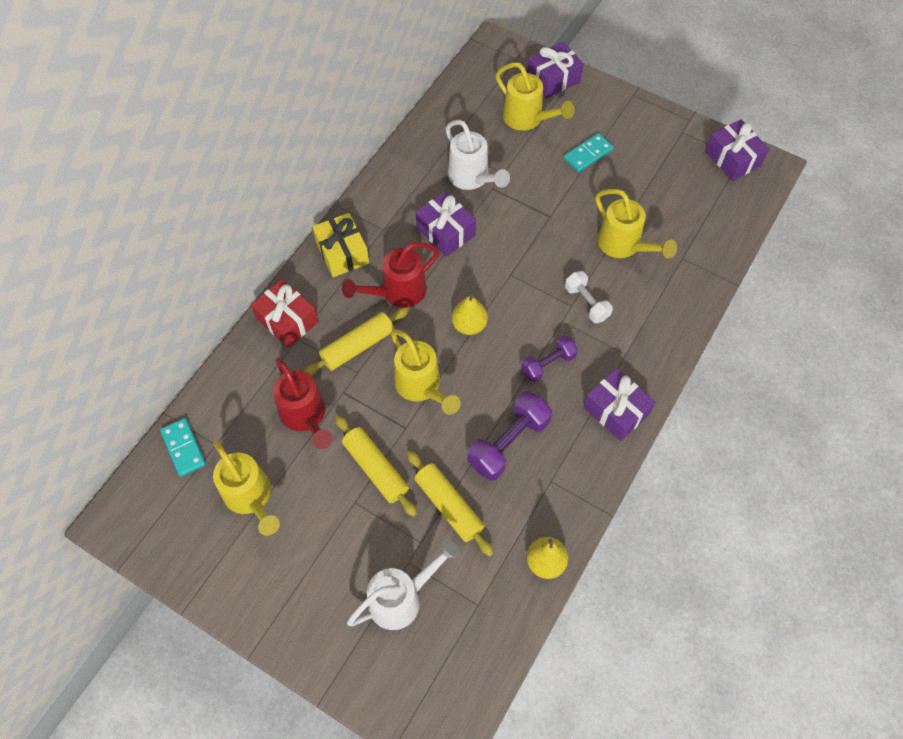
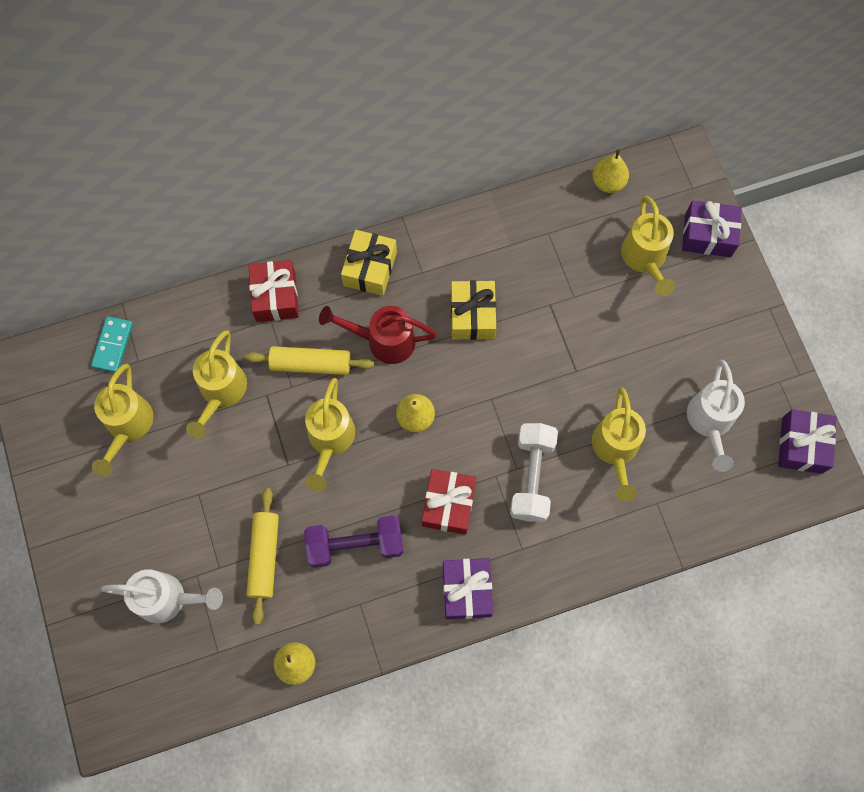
camera: 40 degrees right, 10 degrees up
(305, 416) = (221, 392): red watering can -> yellow watering can
(376, 468) = (236, 480): yellow rolling pin -> none
(445, 231) = (472, 315): purple gift -> yellow gift
(458, 90) = (608, 182): none -> yellow pear
(472, 178) = (541, 281): white watering can -> white watering can (710, 422)
(548, 364) = (448, 504): purple dumbbell -> red gift
(586, 303) = (532, 477): white dumbbell -> white dumbbell, size x1.58
(588, 154) = (667, 336): turquoise domino -> none

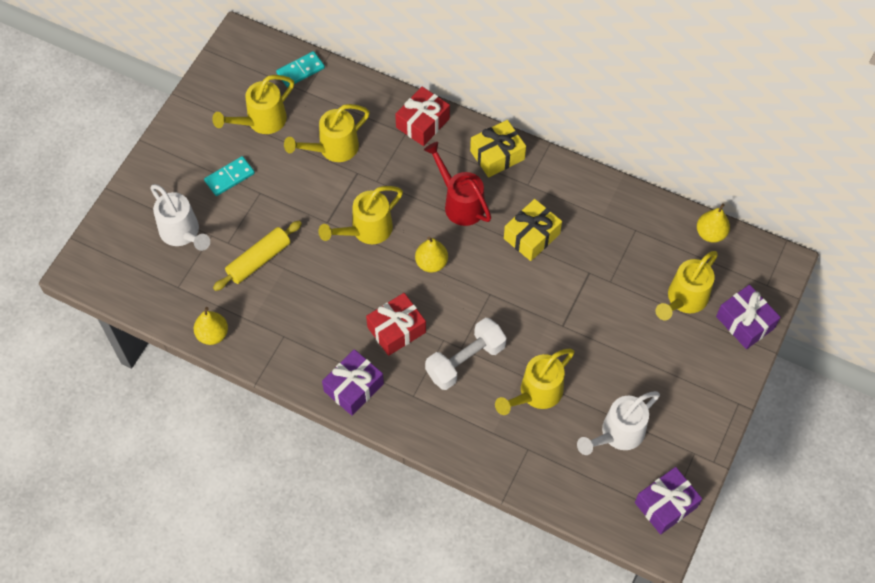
camera: 45 degrees right, 10 degrees down
(155, 505) = (229, 177): none -> turquoise domino
(311, 364) = (402, 178): yellow rolling pin -> none
(355, 545) = (317, 301): purple dumbbell -> none

